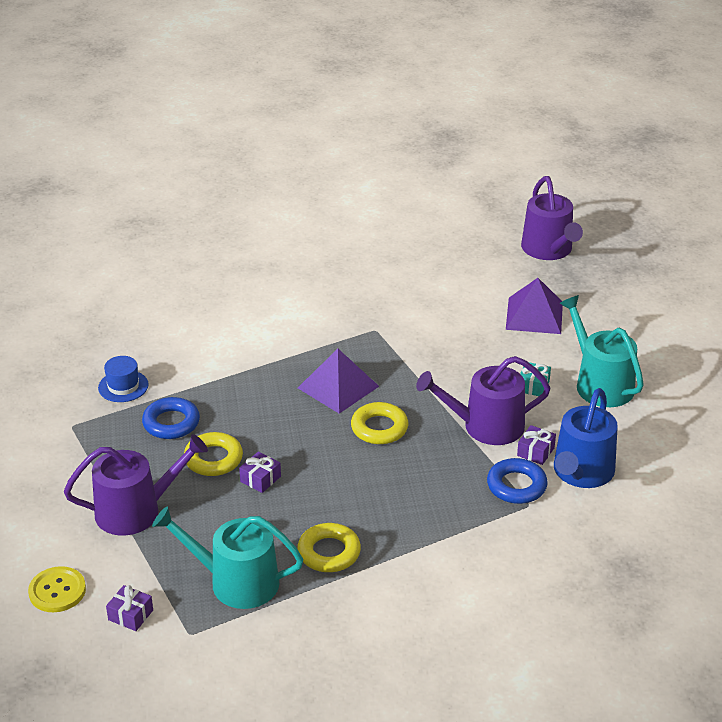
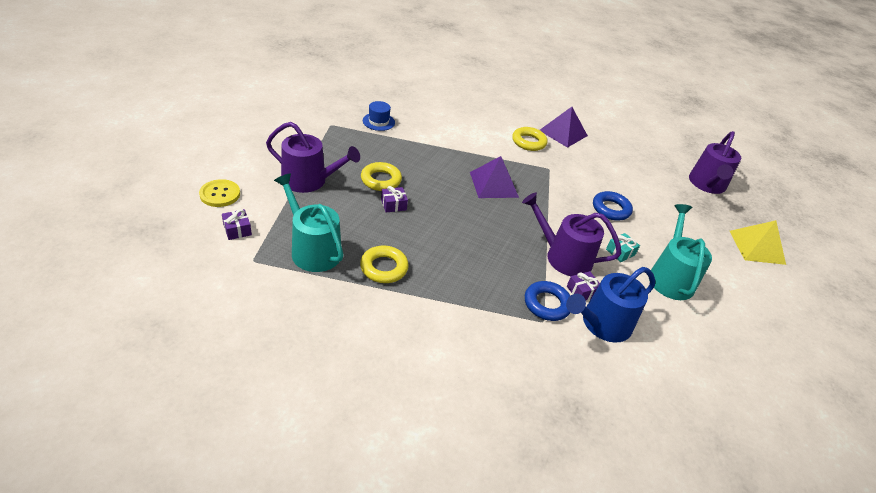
camera: 30 degrees right, 5 degrees up
(171, 423) = (381, 151): blue ring -> blue ring (611, 209)
(379, 428) = (494, 219): yellow ring -> yellow ring (528, 142)
(534, 315) = (661, 214): purple pyramid -> purple pyramid (563, 133)
(650, 298) = (756, 247): none -> yellow pyramid

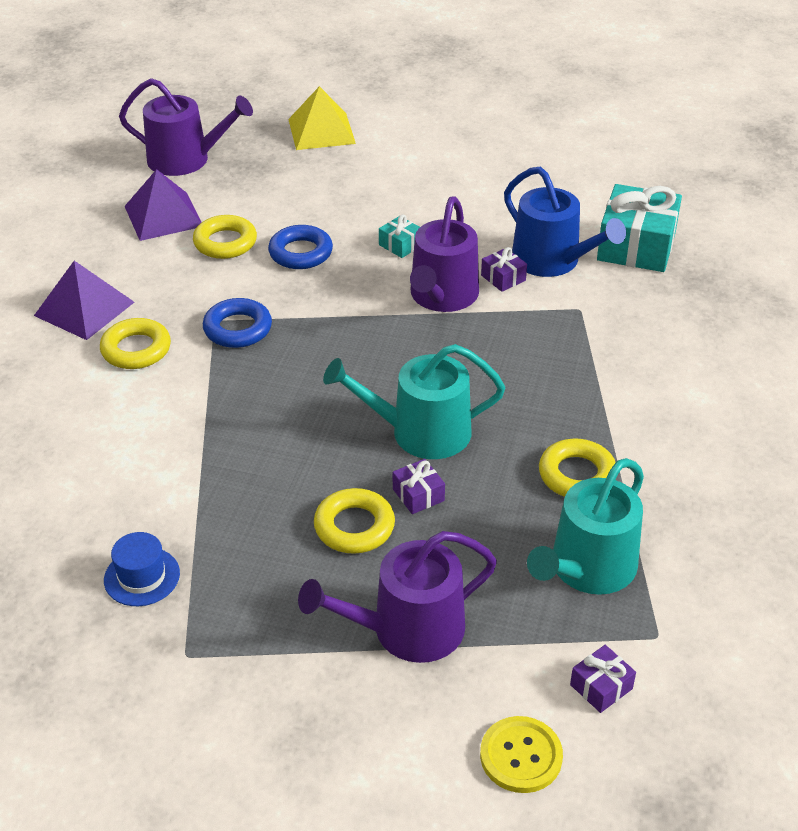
camera: 95 degrees left, 0 degrees up
(309, 180) = (407, 630): purple watering can -> purple watering can turned 120 degrees counterclockwise
(494, 184) = (296, 381): purple pyramid -> purple pyramid (163, 216)
(547, 304) = (547, 307): blue ring -> blue ring (238, 329)
(620, 184) = (225, 242): none -> yellow ring
(622, 384) = (636, 246): none -> turquoise gift
(670, 277) = (428, 204): turquoise watering can -> turquoise watering can (420, 432)

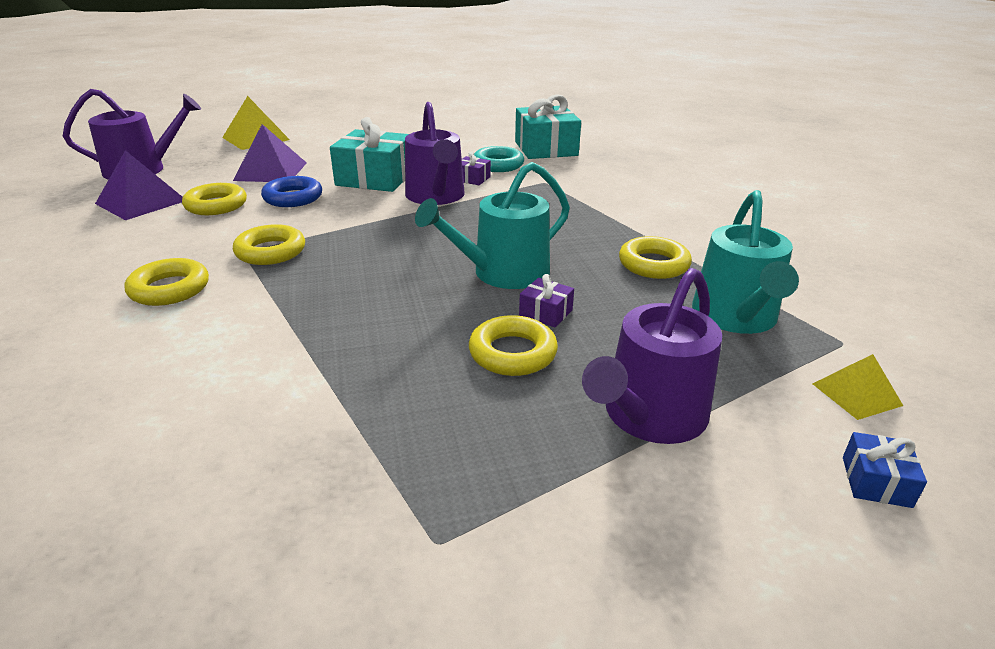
camera: 30 degrees left, 10 degrees down
(84, 309) = (88, 274): purple pyramid -> purple pyramid (271, 171)
(142, 577) = (313, 479): blue hat -> none
(238, 329) = (271, 251): blue ring -> yellow ring
(400, 245) = (375, 178): turquoise gift -> turquoise gift, size x2.21
(521, 756) = (876, 481): yellow button -> blue gift
(552, 261) = (498, 165): blue watering can -> turquoise ring
(601, 687) = (856, 394): purple gift -> yellow pyramid

